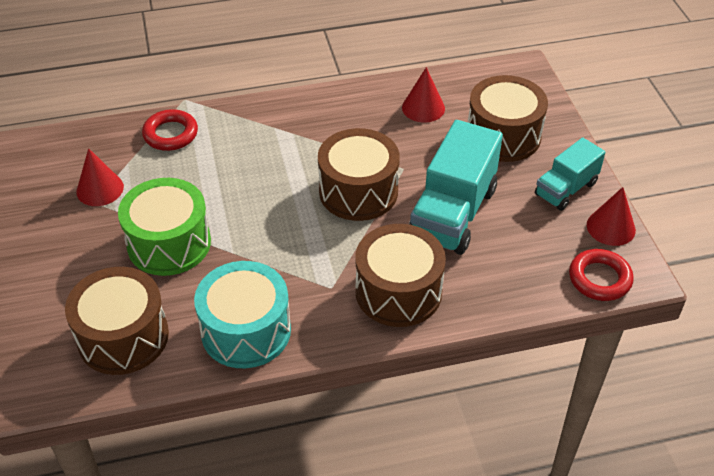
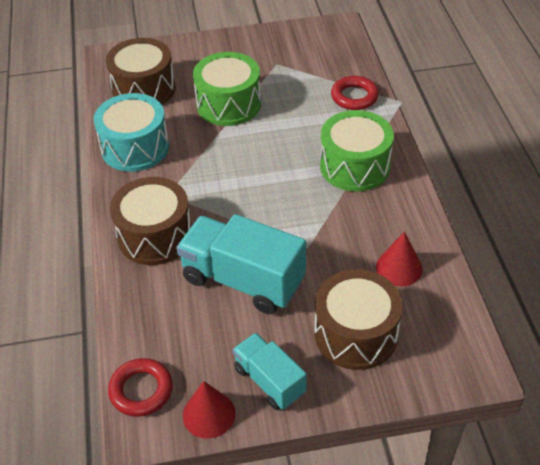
camera: 95 degrees right, 0 degrees up
(100, 189) = (290, 65): red cone -> none
(286, 135) = (355, 166): none -> green drum
(358, 191) = (277, 213): brown drum -> none

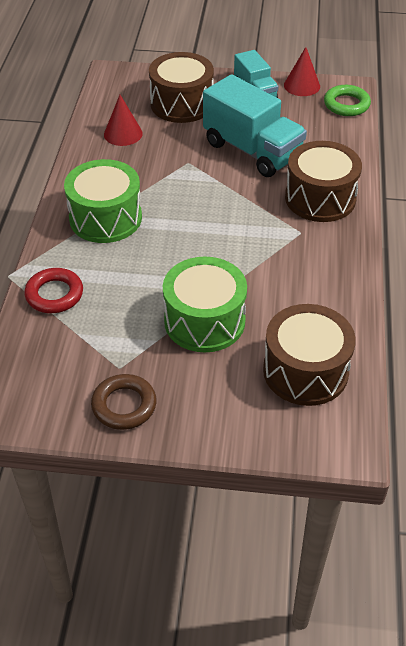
camera: 165 degrees left, 0 degrees up
(135, 147) = (327, 290): turquoise drum -> none
(141, 390) = (346, 104): red ring -> green ring
(262, 45) = (124, 405): none -> brown ring

